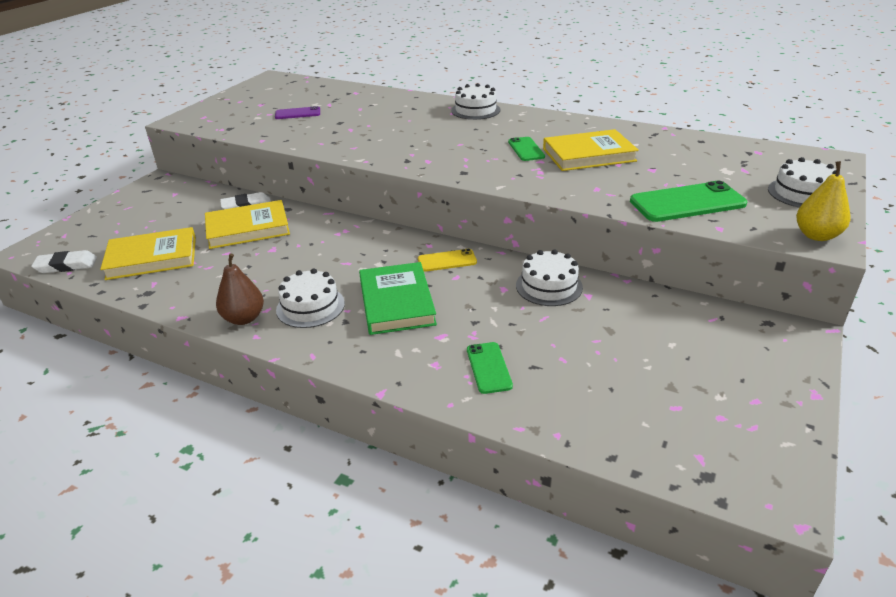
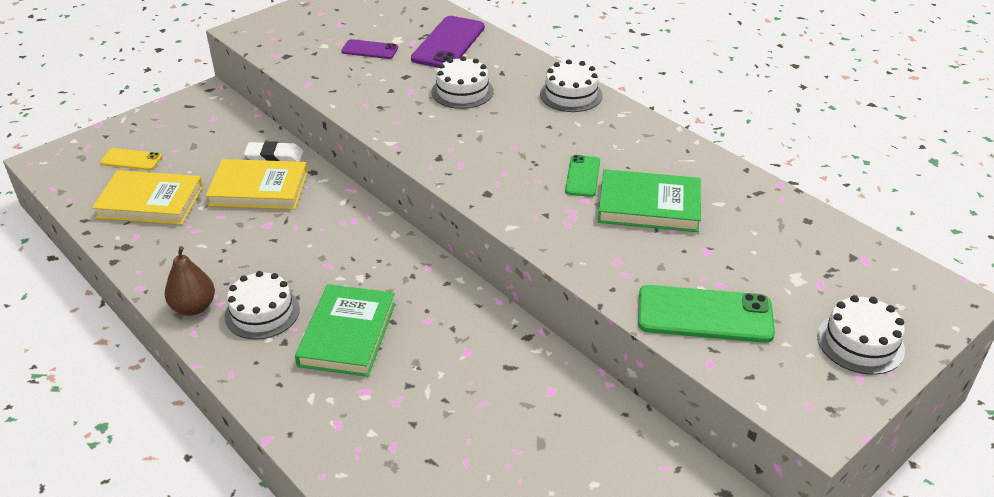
camera: 20 degrees right, 5 degrees up
(66, 265) = (71, 189): white eraser -> none
(358, 100) = (448, 43): none -> purple phone
(447, 261) = (432, 295): yellow phone -> yellow phone (131, 160)
(488, 368) = (385, 446): green phone -> none
(549, 286) = (517, 364): white cake -> white cake (462, 91)
(588, 155) = (649, 206): yellow book -> green book
(816, 235) = (816, 411): yellow pear -> none

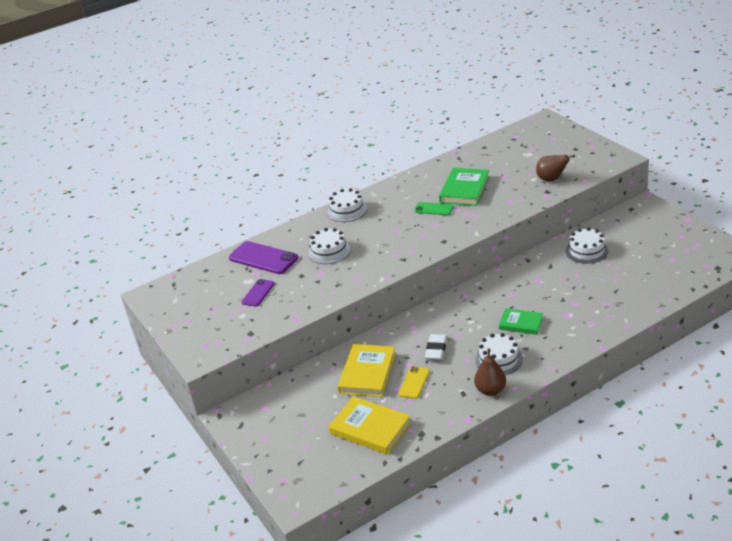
camera: 75 degrees left, 5 degrees down
(131, 160) = (310, 448): yellow phone -> yellow phone (414, 382)
(150, 202) = (370, 428): yellow book -> yellow book turned 75 degrees counterclockwise
(274, 156) = (329, 369): white eraser -> white eraser (436, 349)
(347, 334) = (521, 323): green book -> green book, size x0.63
(704, 314) = (551, 179): green phone -> brown pear
(860, 343) = (571, 143): white cake -> white cake (586, 251)

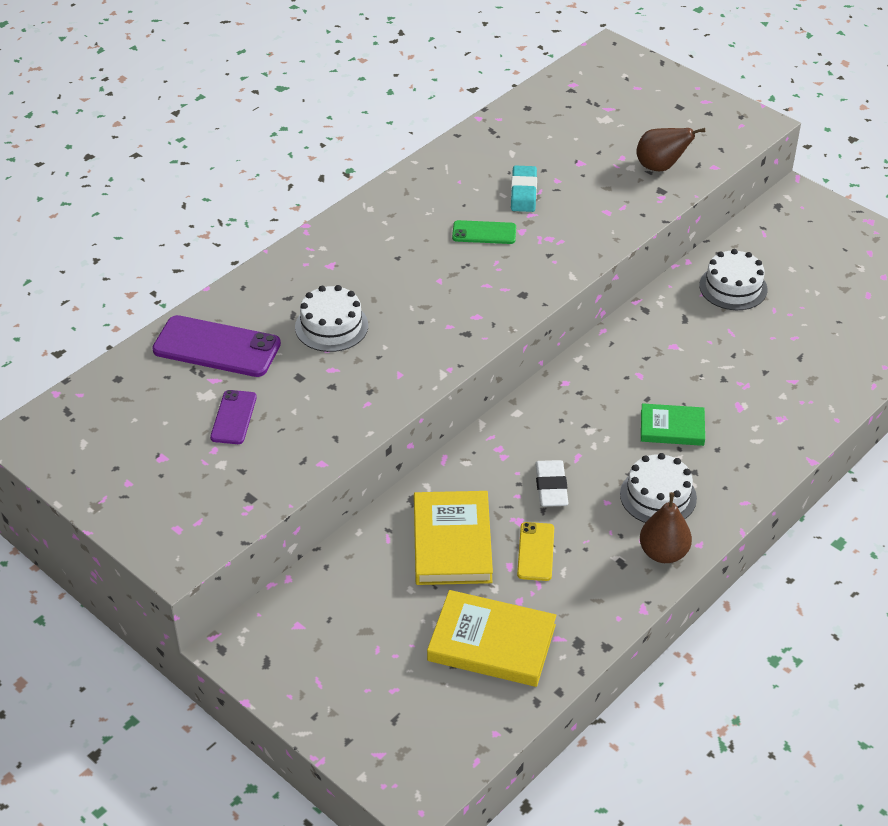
camera: 20 degrees left, 10 degrees up
(347, 211) = (333, 243): white cake -> none
(464, 190) = (523, 192): green book -> turquoise eraser

